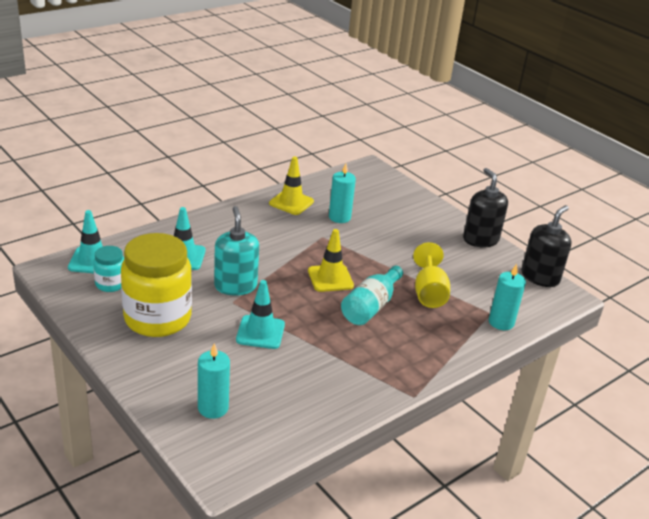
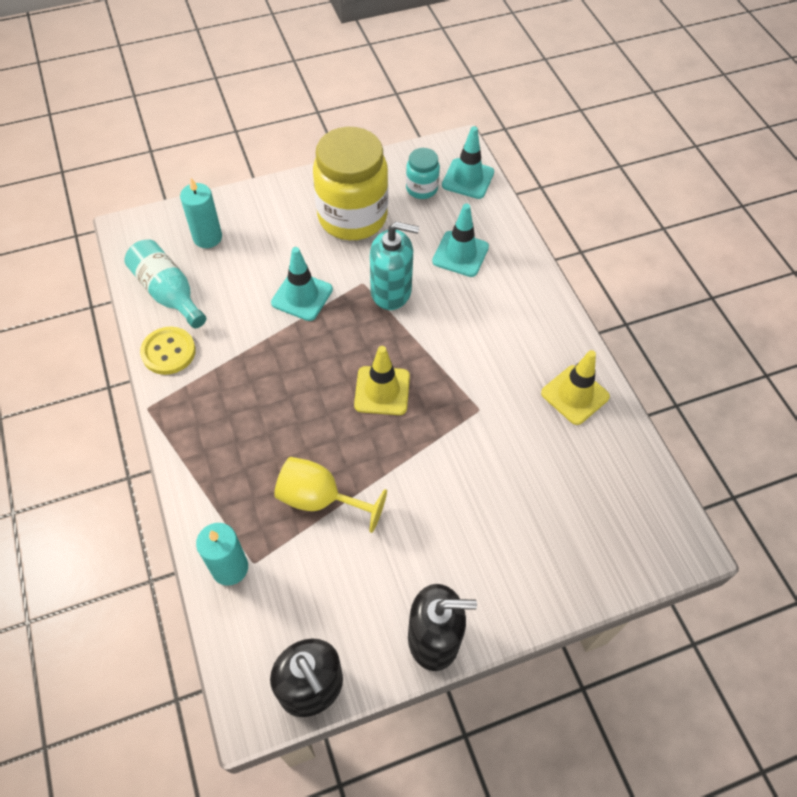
camera: 110 degrees right, 25 degrees up
(339, 217) = (527, 446): turquoise candle -> none
(355, 399) = (168, 352): none -> yellow button
(371, 307) = (312, 418): turquoise bottle -> turquoise bottle (168, 293)

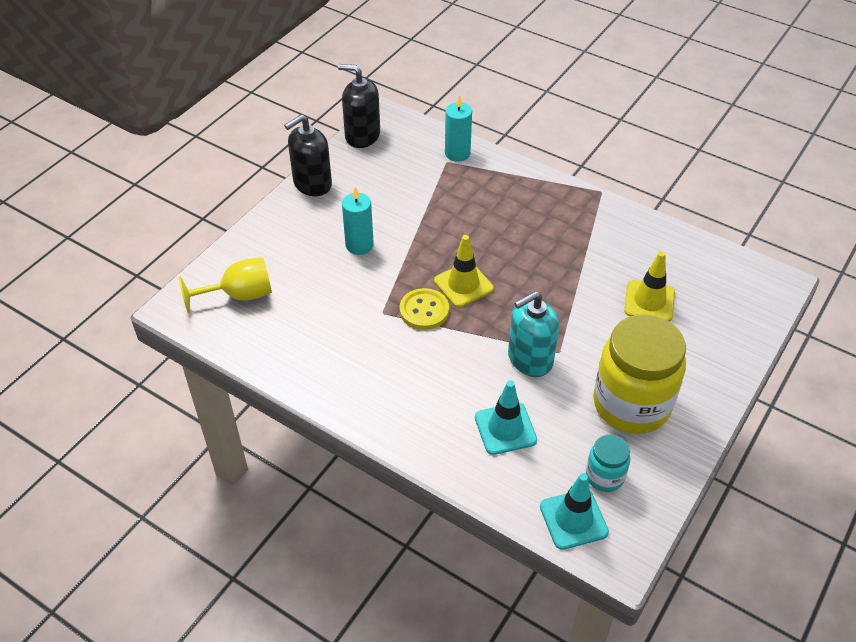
camera: 145 degrees right, 10 degrees down
(168, 293) = (686, 259): turquoise bottle -> none
(168, 352) = (632, 226): yellow button -> yellow button (424, 310)
(207, 237) = (717, 313): turquoise candle -> turquoise candle (359, 245)
(302, 296) = (592, 313): turquoise traffic cone -> none
(320, 499) = (440, 206): yellow goblet -> yellow goblet (239, 295)
(575, 395) = (316, 364): yellow traffic cone -> yellow traffic cone (649, 301)

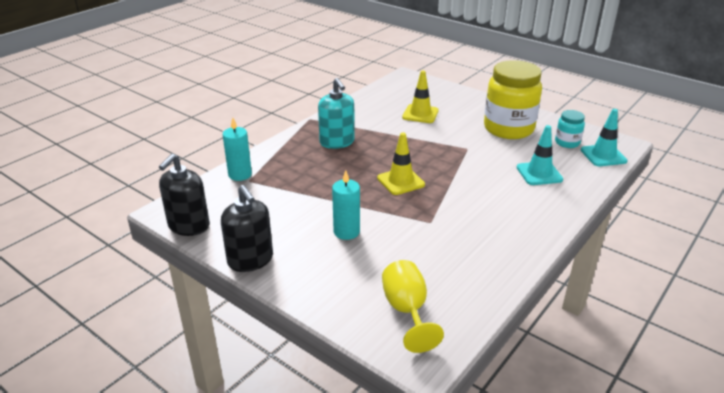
camera: 85 degrees left, 15 degrees down
(424, 310) = (428, 201): yellow button -> none
(530, 359) = (475, 159): turquoise soap dispenser -> turquoise soap dispenser (337, 142)

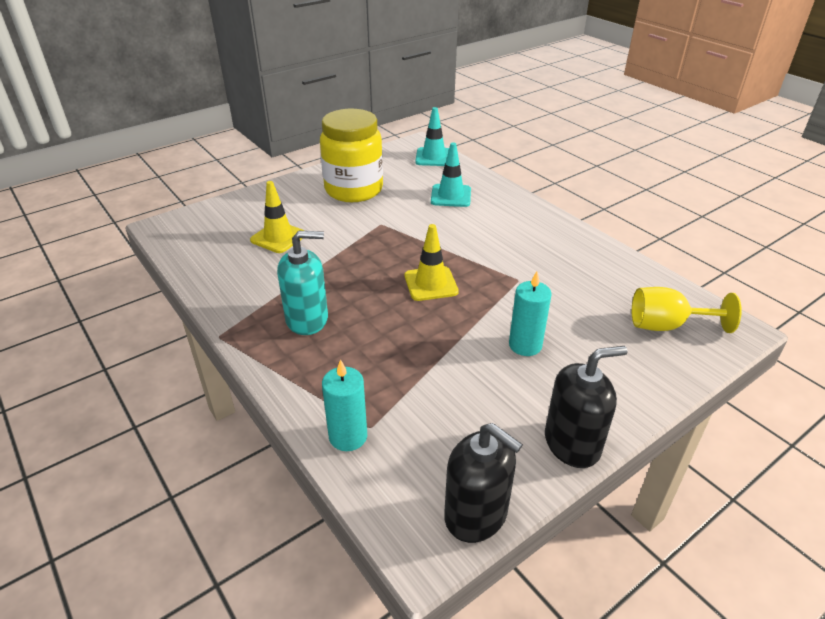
camera: 75 degrees left, 5 degrees up
(567, 143) = (401, 167): turquoise jar -> none

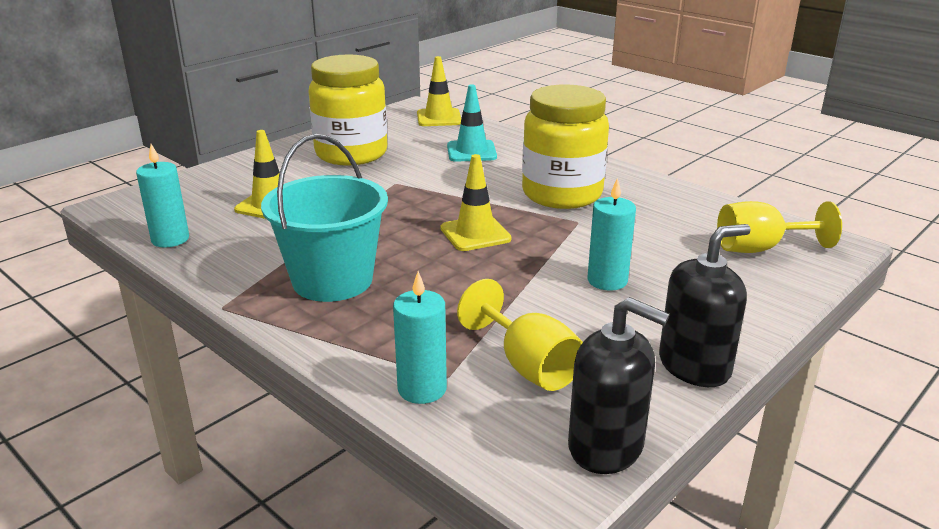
camera: 10 degrees left, 10 degrees down
(196, 264) = (170, 239): none -> turquoise candle
(307, 319) = (332, 280): turquoise soap dispenser -> turquoise bucket
(433, 157) = (439, 118): turquoise traffic cone -> yellow traffic cone
(436, 424) = (528, 365): none -> yellow goblet
(513, 249) = (562, 194): none -> yellow jar

